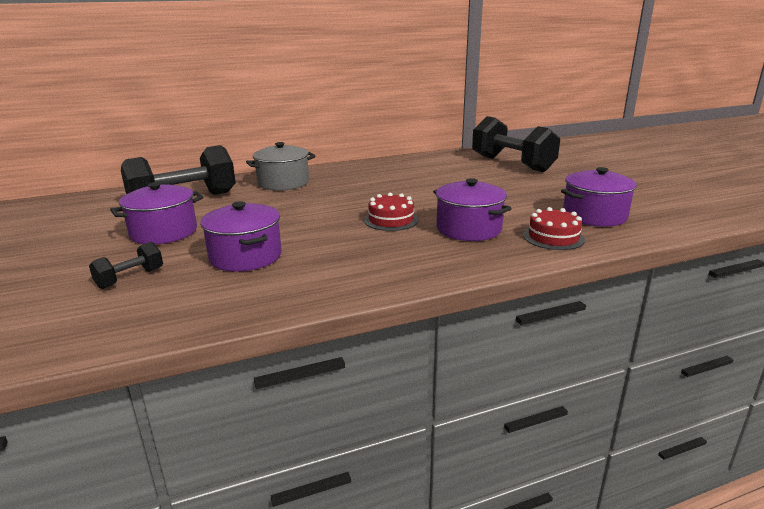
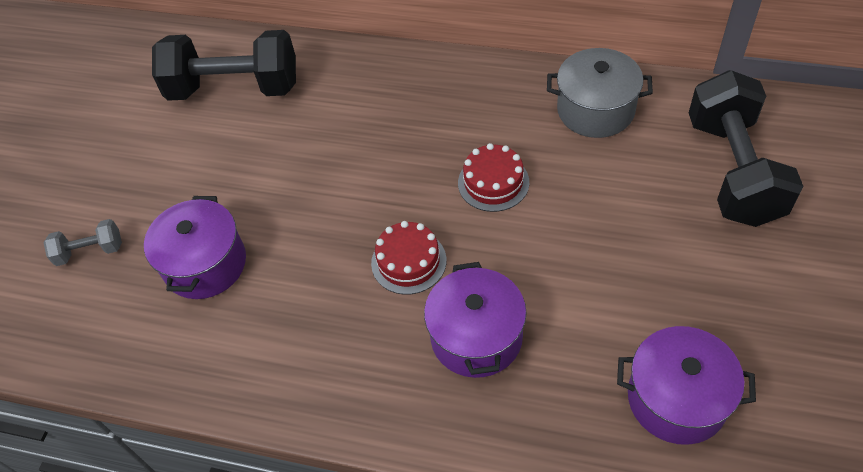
camera: 40 degrees right, 30 degrees up
(130, 278) = (90, 251): black dumbbell -> grey dumbbell
(164, 232) = (170, 164): purple pot -> none
(283, 183) = (369, 88): grey pot -> grey pot (595, 110)
(553, 237) = (557, 420): red cake -> red cake (493, 182)

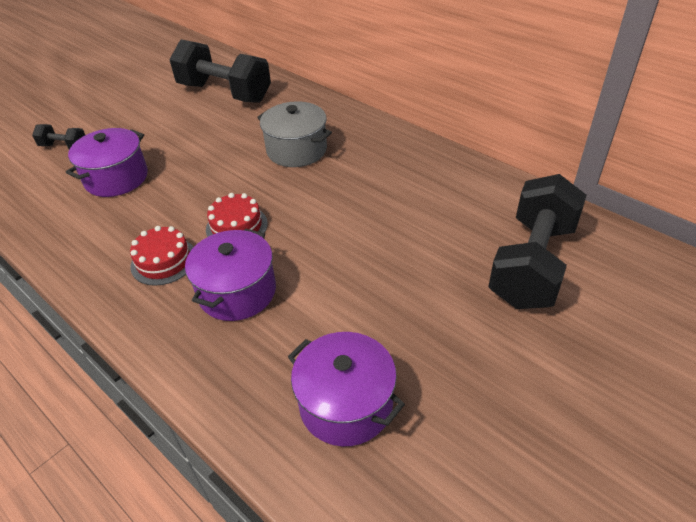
camera: 25 degrees right, 10 degrees down
(90, 251) = (64, 147): grey dumbbell -> black dumbbell
(493, 182) = (337, 202): red cake -> red cake (163, 261)
(595, 110) = (453, 185): grey pot -> grey pot (296, 150)

